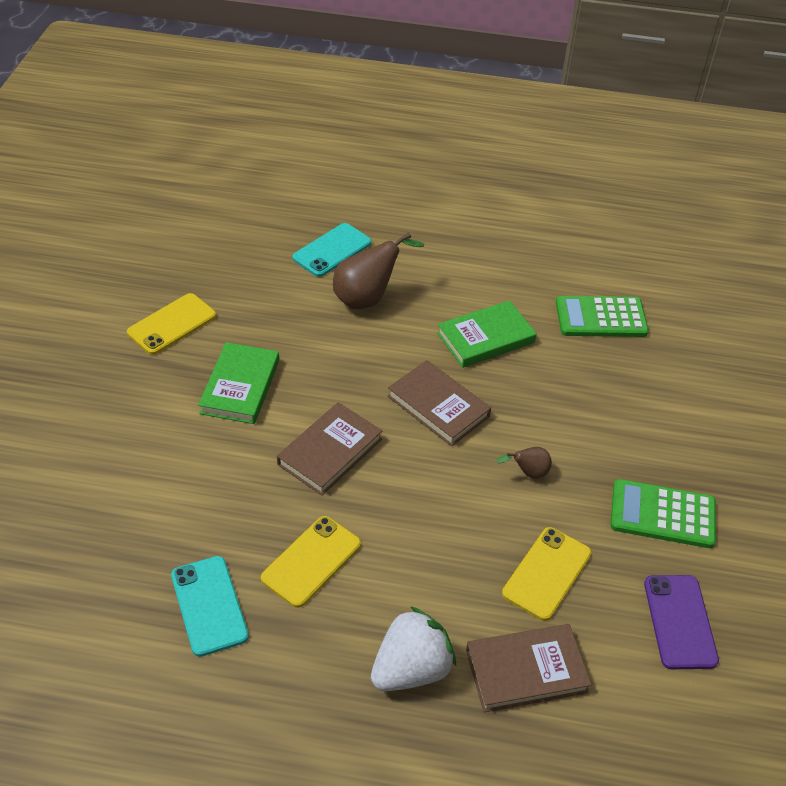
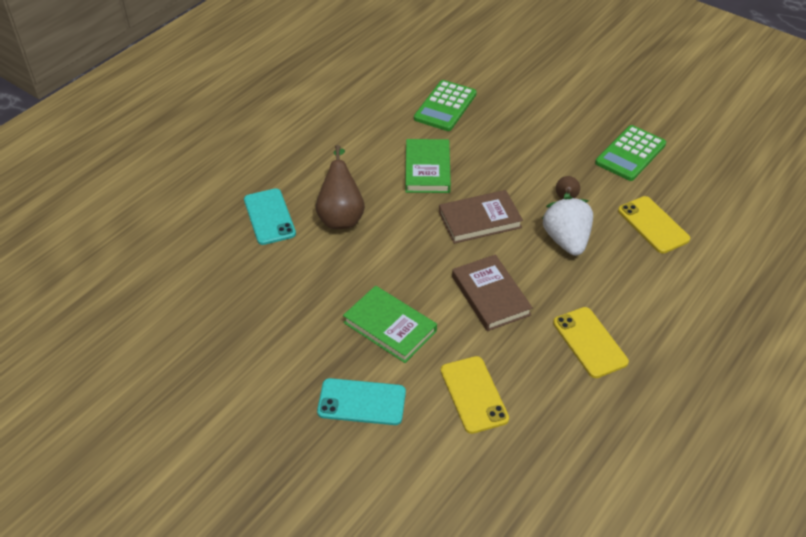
camera: 60 degrees left, 0 degrees up
(172, 324) = (285, 349): yellow phone -> yellow phone (474, 394)
(209, 605) = (604, 417): turquoise phone -> turquoise phone (361, 402)
(411, 669) = (702, 321): white strawberry -> white strawberry (566, 240)
(526, 670) = (723, 265): brown book -> none
(679, 621) = (713, 182): purple phone -> none

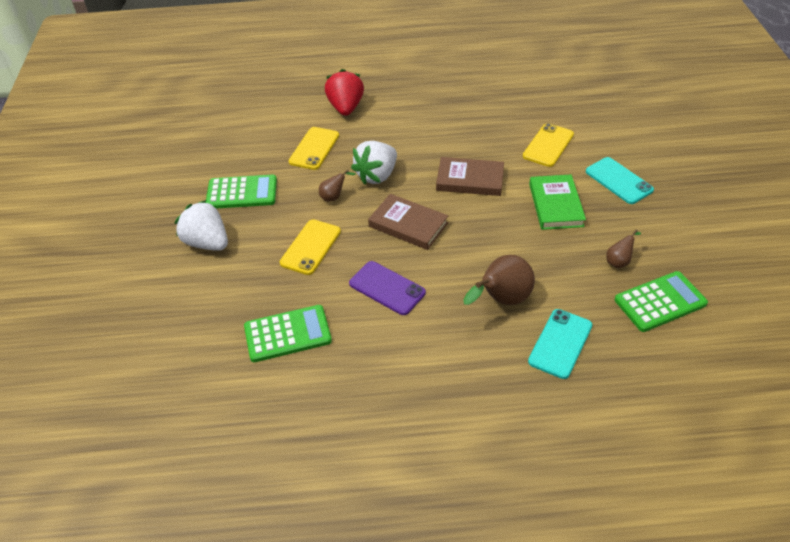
camera: 130 degrees left, 0 degrees up
(222, 298) = (660, 302): none -> green calculator
(284, 311) = (619, 261): none -> brown pear
(427, 169) = (387, 288): green book -> purple phone
(490, 295) = (470, 180): brown book -> brown book turned 75 degrees clockwise
(584, 112) = (207, 243): none -> white strawberry
(589, 342) = (451, 126): yellow phone -> yellow phone (311, 247)
(707, 285) = (346, 108): none -> red strawberry

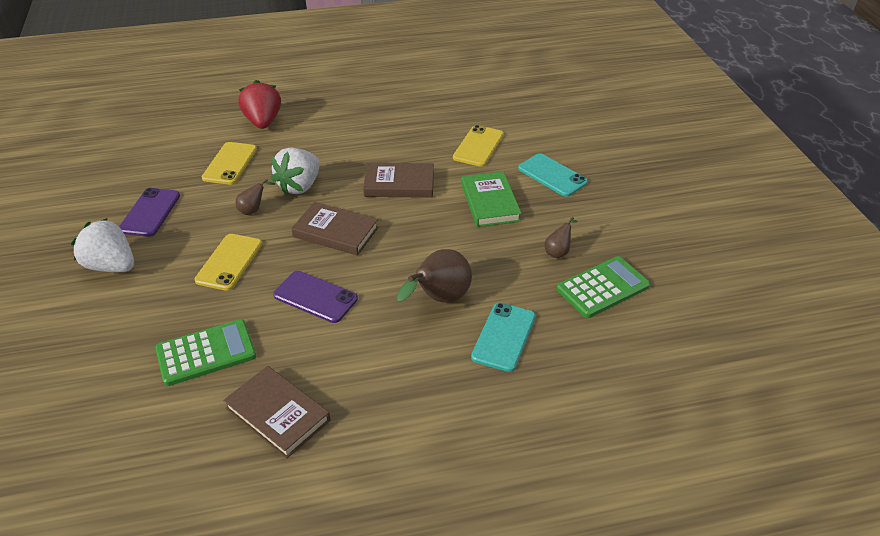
camera: 10 degrees left, 5 degrees down
(242, 193) = (150, 212): green calculator -> purple phone
(349, 399) = (278, 414): none -> brown book

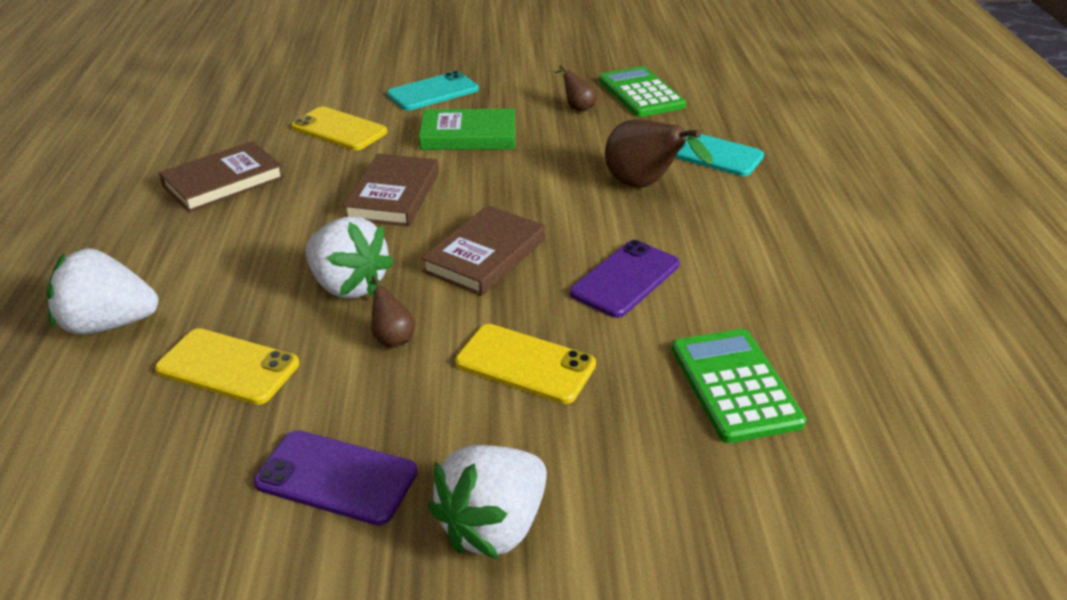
camera: 80 degrees left, 5 degrees down
(263, 122) = (109, 324): red strawberry -> white strawberry
(278, 414) = (845, 317): brown book -> brown book (223, 182)

